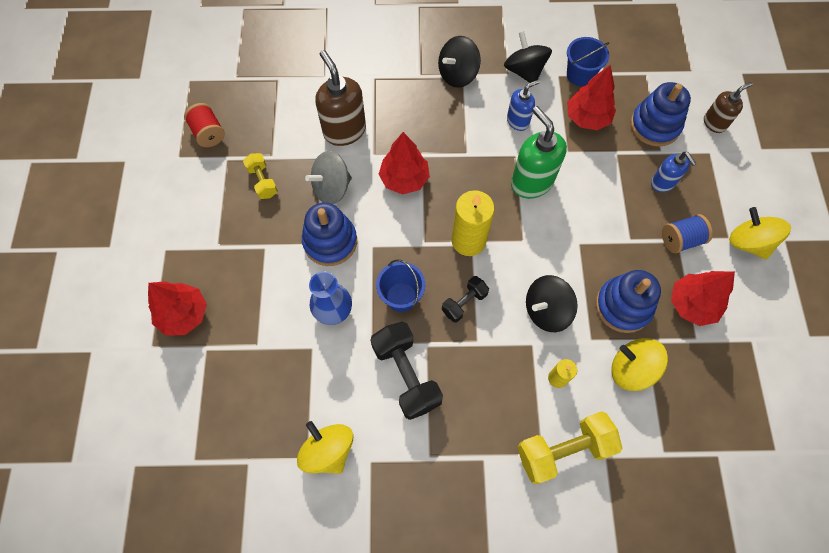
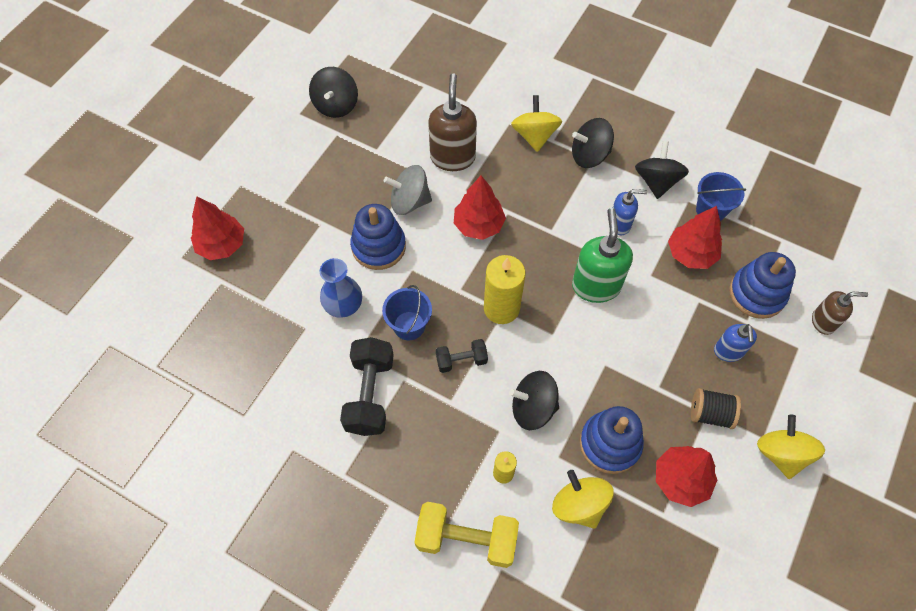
camera: 30 degrees right, 5 degrees down
(208, 133) = (336, 105): red spool -> black spinning top
(263, 181) = (355, 167): yellow dumbbell -> none
(328, 450) = (264, 420): yellow spinning top -> yellow spinning top (534, 136)
(680, 240) = (710, 414): blue spool -> black spool

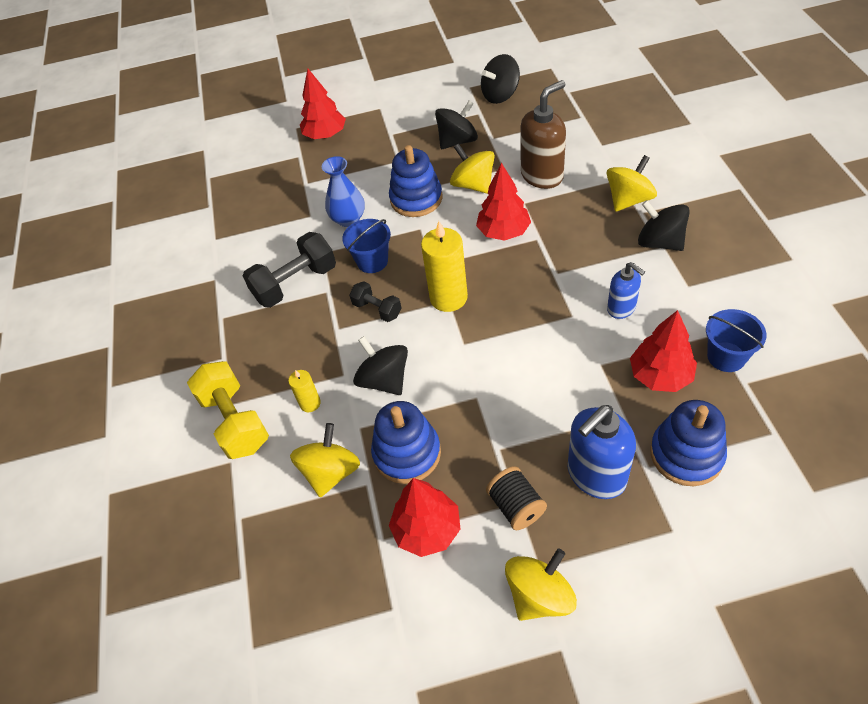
camera: 55 degrees right, 10 degrees down
(409, 202) = (473, 185): grey spinning top -> yellow spinning top
(596, 286) = (542, 337): green soap dispenser -> none
(656, 181) = (699, 300): black spinning top -> black spinning top (457, 141)
(728, 352) = (596, 475): blue soap dispenser -> blue soap dispenser, size x1.69
(823, 322) = (729, 532): brown soap dispenser -> none

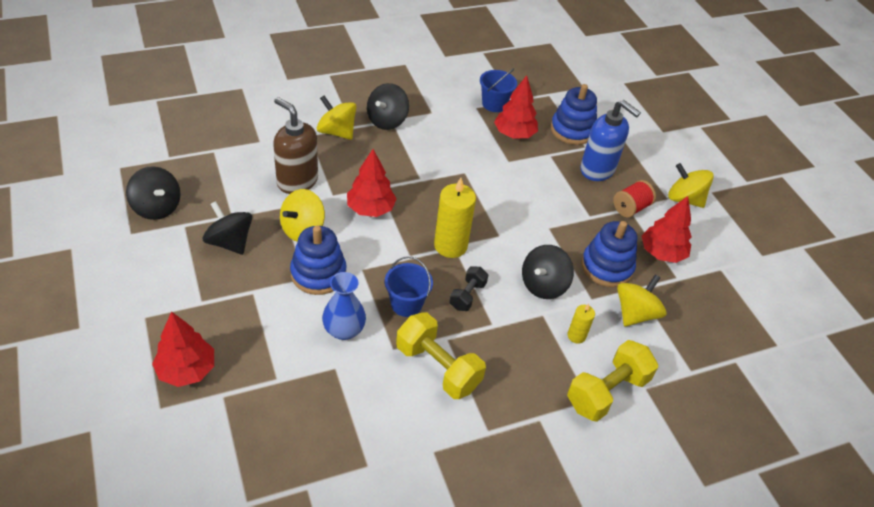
camera: 110 degrees left, 5 degrees down
(295, 283) = (438, 367): black dumbbell -> yellow dumbbell
(331, 472) = (635, 313): yellow spinning top -> yellow spinning top turned 120 degrees clockwise
(516, 506) = (630, 208): black spool -> red spool
(621, 308) = (455, 146): blue soap dispenser -> none

